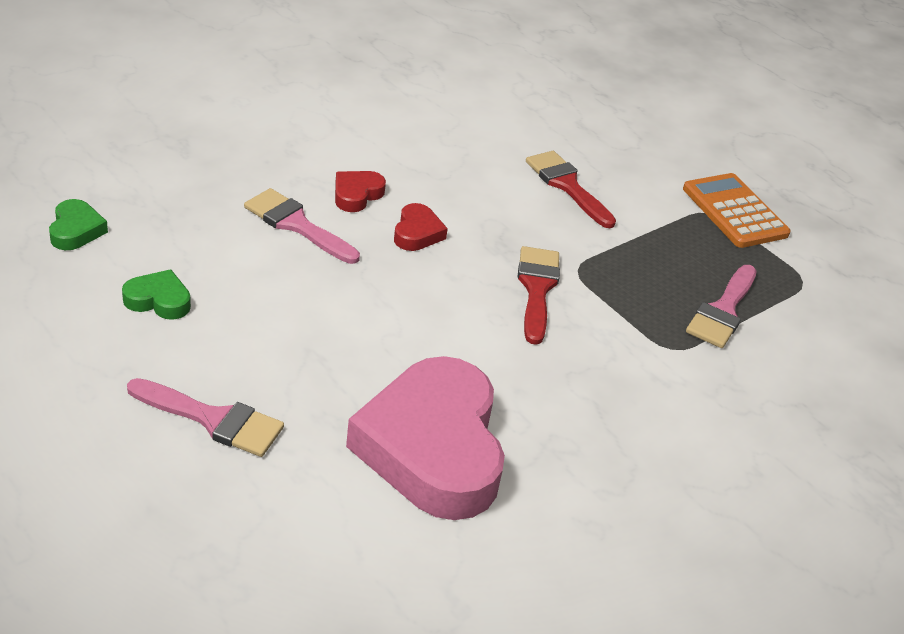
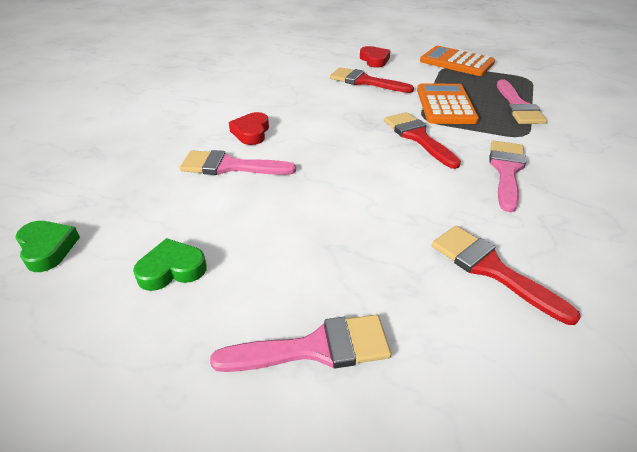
camera: 25 degrees left, 0 degrees up
(417, 233) = (313, 137): red heart -> red heart (374, 60)
(433, 447) = (490, 269): pink heart -> red brush
(586, 374) = (506, 170): none -> pink brush
(628, 265) = (445, 105): none -> orange calculator

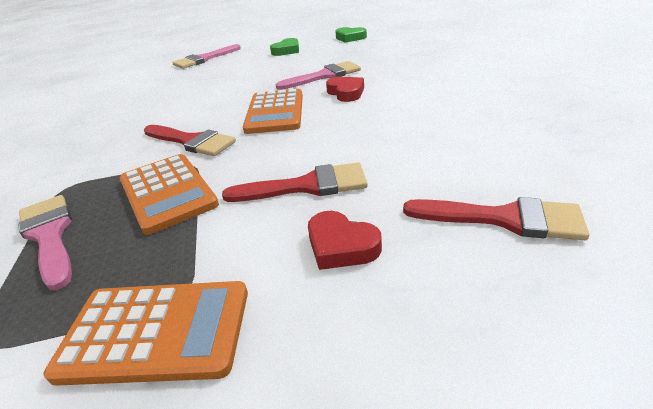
camera: 150 degrees right, 5 degrees down
(330, 138) = (275, 112): none -> orange calculator
(490, 269) = (126, 95): red brush -> red brush (504, 219)
(506, 170) = (100, 144): pink brush -> none

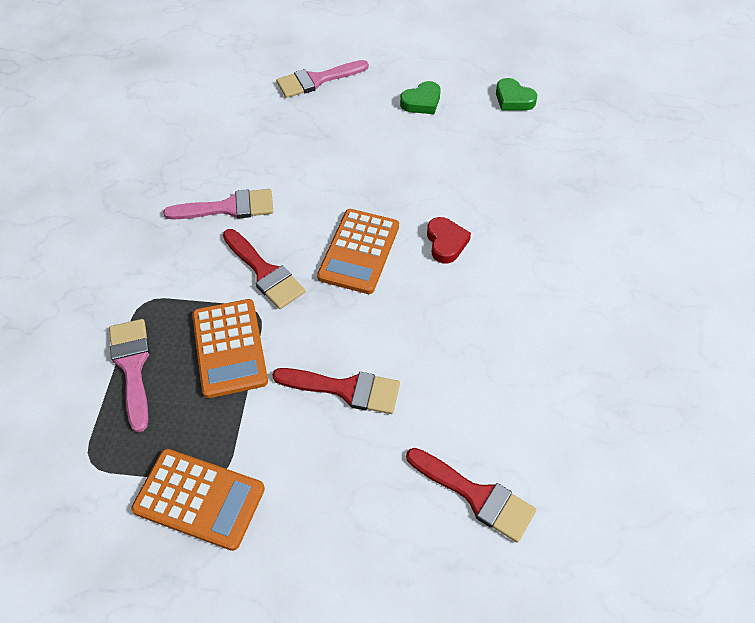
camera: 15 degrees right, 20 degrees up
(324, 76) = (439, 192): pink brush -> pink brush (228, 207)
(341, 246) = (343, 472): red heart -> none

